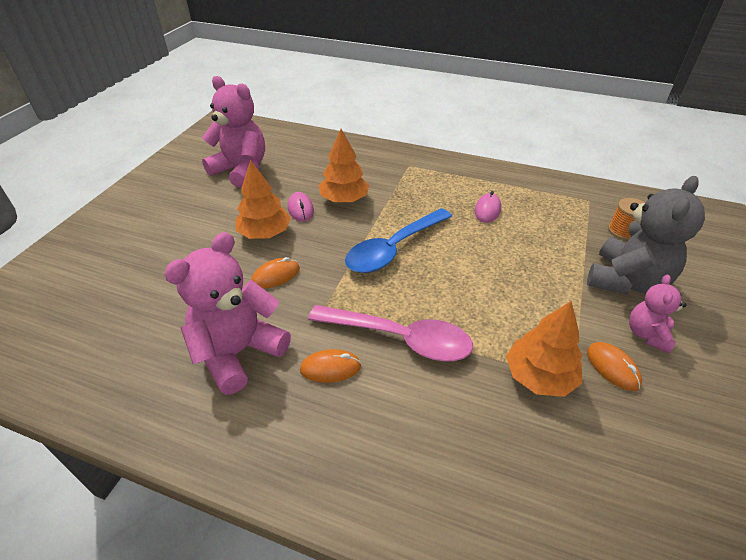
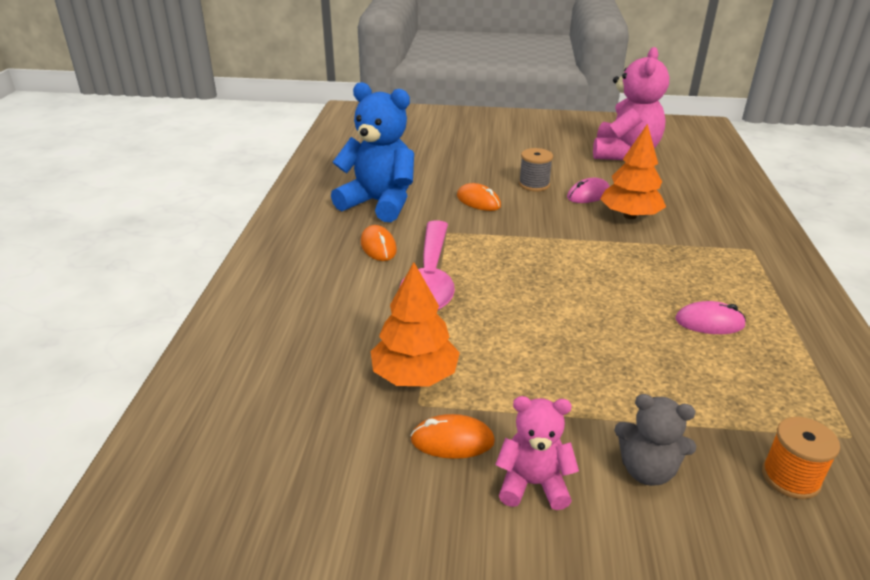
camera: 75 degrees right, 10 degrees down
(238, 352) = (379, 203): pink teddy bear -> blue teddy bear
(265, 233) = (534, 184): orange tree -> grey spool
(393, 249) = (565, 258): blue spoon -> none
(612, 368) = (452, 441): orange mouse -> orange mouse turned 45 degrees clockwise
(626, 280) = (647, 470): grey teddy bear -> grey teddy bear, size x0.54

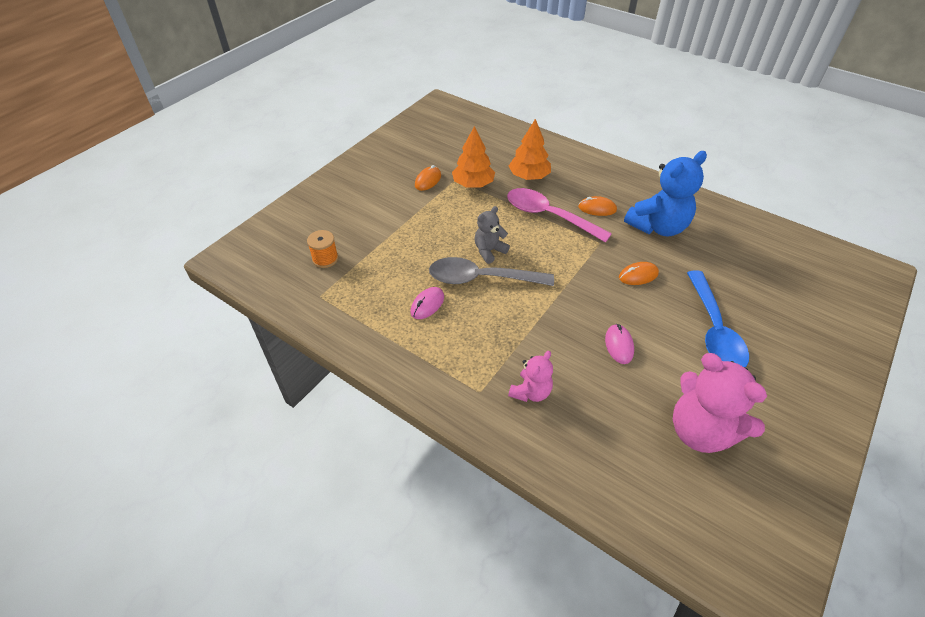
camera: 120 degrees right, 15 degrees up
(509, 159) = (714, 330): none -> blue spoon
(533, 484) = (390, 191): pink teddy bear -> pink teddy bear (531, 392)
(534, 184) = (653, 321): grey spool -> none
(611, 295) = (481, 278): none -> grey spoon
(630, 216) = (570, 350): orange tree -> orange tree (529, 176)
(647, 470) = (367, 222): grey teddy bear -> grey teddy bear (489, 251)

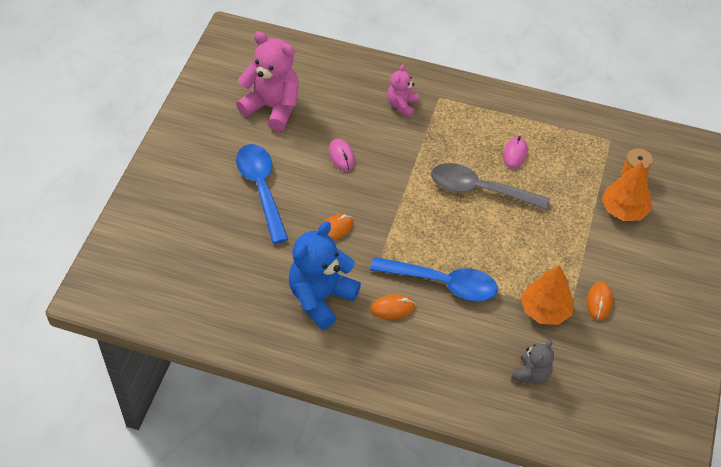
camera: 160 degrees right, 5 degrees up
(481, 278) = (480, 190): grey spoon -> grey spoon turned 150 degrees counterclockwise
(489, 251) = (486, 222): grey teddy bear -> grey teddy bear (531, 374)
(529, 176) = (486, 340): orange tree -> orange tree (624, 209)
(549, 216) = (442, 283): pink spoon -> blue spoon

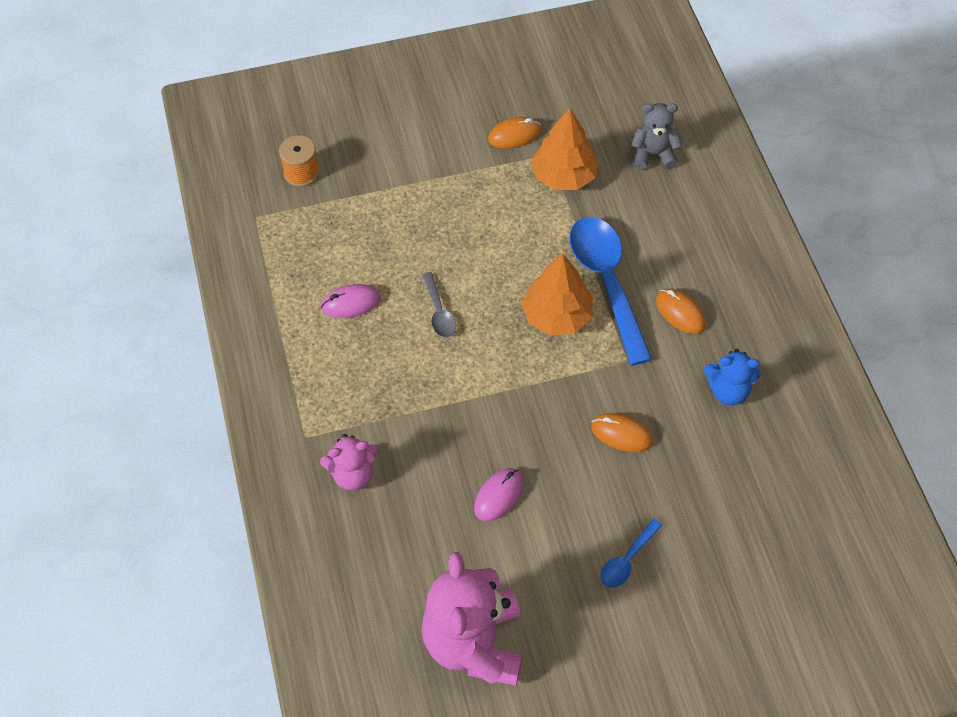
camera: 120 degrees left, 5 degrees up
(261, 189) = (627, 560): blue spoon -> blue spoon, size x0.47
(321, 298) = (728, 390): blue teddy bear -> blue teddy bear, size x0.54
(480, 190) = (439, 312): grey spoon -> grey spoon, size x0.47
(624, 209) = (363, 162): orange tree -> orange tree (557, 316)

